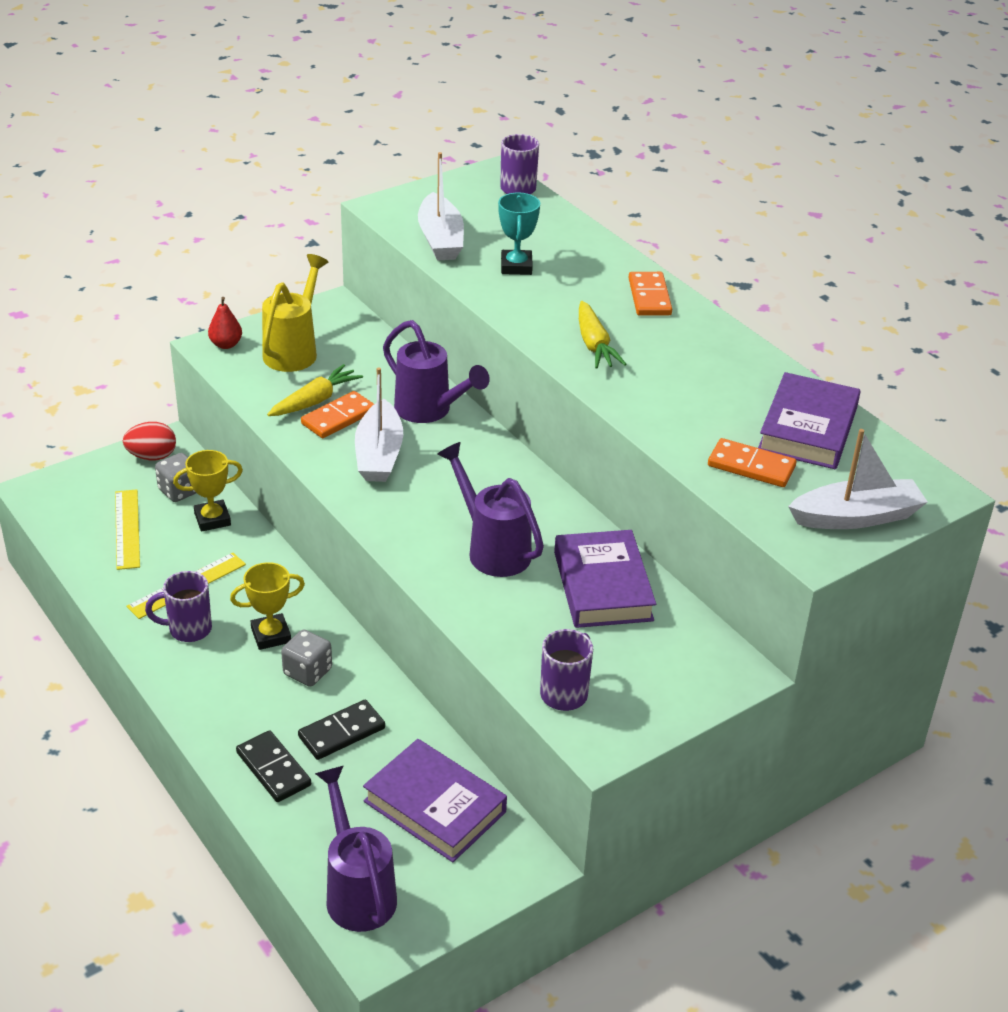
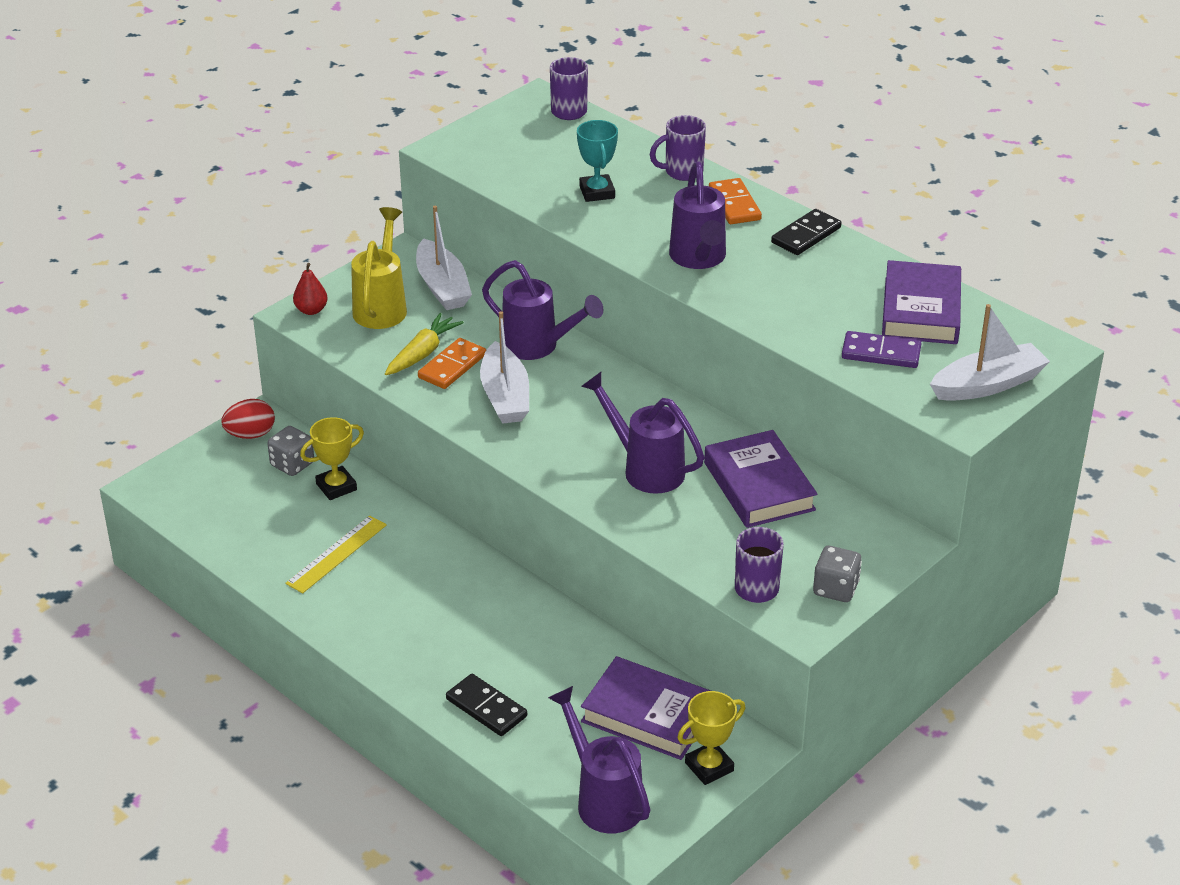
camera: 10 degrees left, 0 degrees up
(127, 529) = (255, 509): yellow ruler -> none
(188, 629) = (355, 595): purple mug -> purple mug (682, 172)
(271, 635) = (437, 587): yellow trophy -> yellow trophy (709, 767)
(307, 672) = (485, 615): grey dice -> grey dice (835, 589)
(342, 732) = (538, 664): black domino -> black domino (806, 235)
(440, 239) = (513, 174): white boat -> white boat (442, 286)
(594, 345) = (699, 259): yellow carrot -> purple watering can
(751, 466) = (881, 353): orange domino -> purple domino

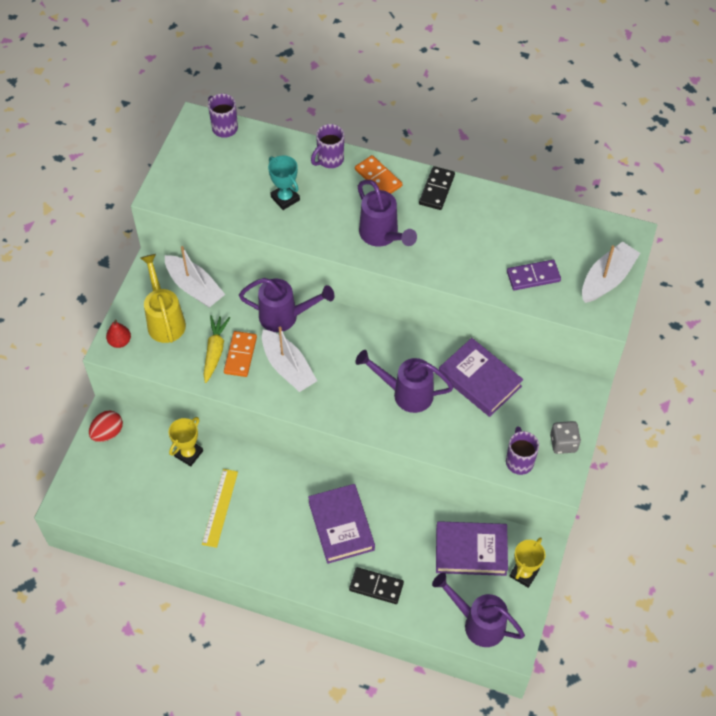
camera: 25 degrees left, 20 degrees up
(292, 464) = (149, 447): grey dice -> none
(920, 310) = (538, 230): purple book -> purple book (341, 526)

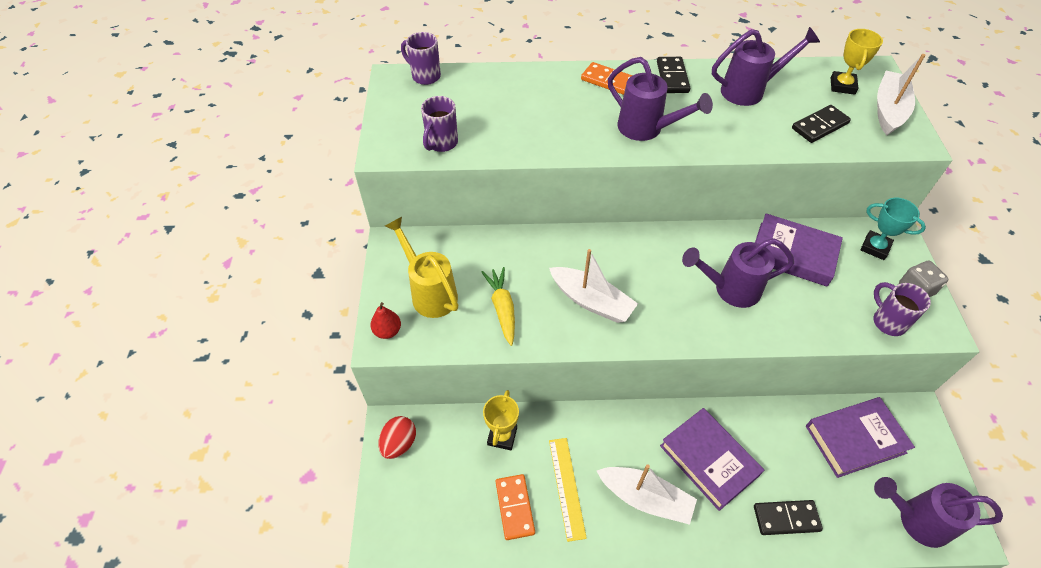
camera: 20 degrees left, 5 degrees down
(194, 287) = (448, 250): white boat -> white boat (645, 498)
(240, 355) = (533, 304): orange domino -> orange domino (515, 507)
(285, 198) = (524, 121): turquoise trophy -> turquoise trophy (875, 247)
(285, 317) = (560, 251): purple watering can -> purple watering can (749, 90)
(329, 160) = (550, 78): purple mug -> purple mug (441, 143)
(524, 573) = (921, 444): yellow trophy -> yellow trophy (842, 86)
(533, 276) = (819, 126): purple domino -> black domino

